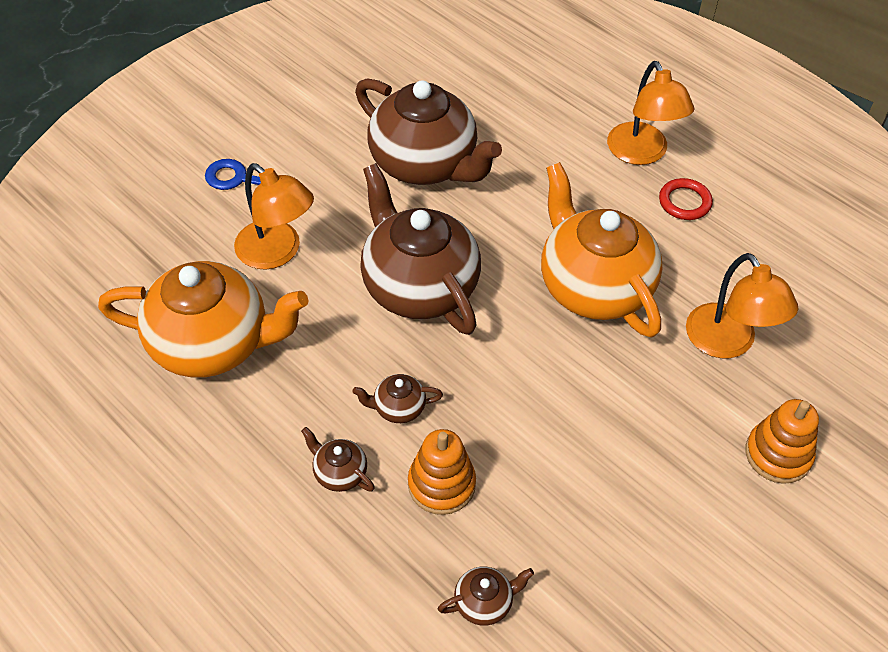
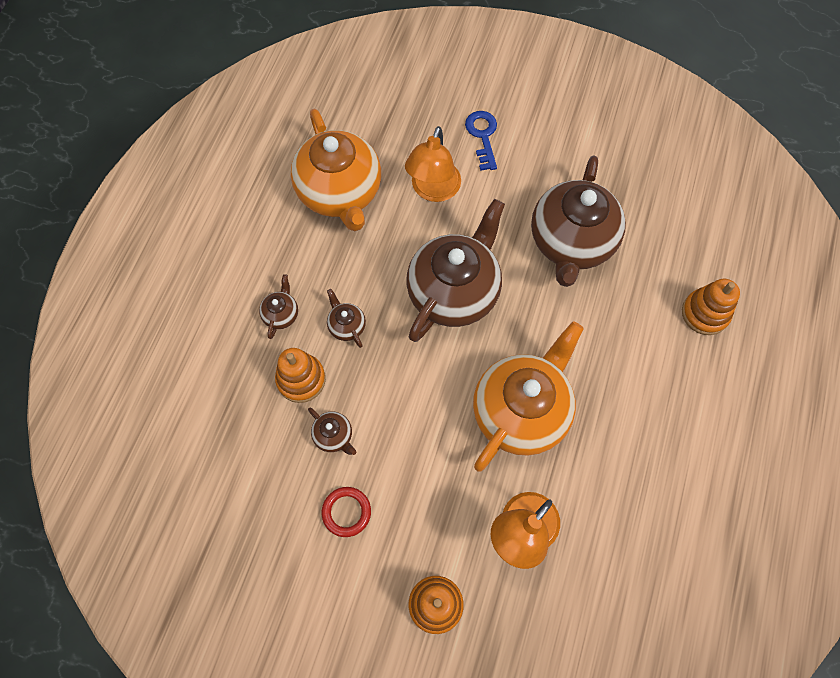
camera: 65 degrees right, 15 degrees up
(484, 602) = (228, 443): brown teapot -> brown teapot (334, 436)
(566, 101) = (705, 313): none -> orange stacking toy
(642, 153) = (684, 394): orange lamp -> none
(684, 202) = (650, 448): red ring -> red ring (346, 512)

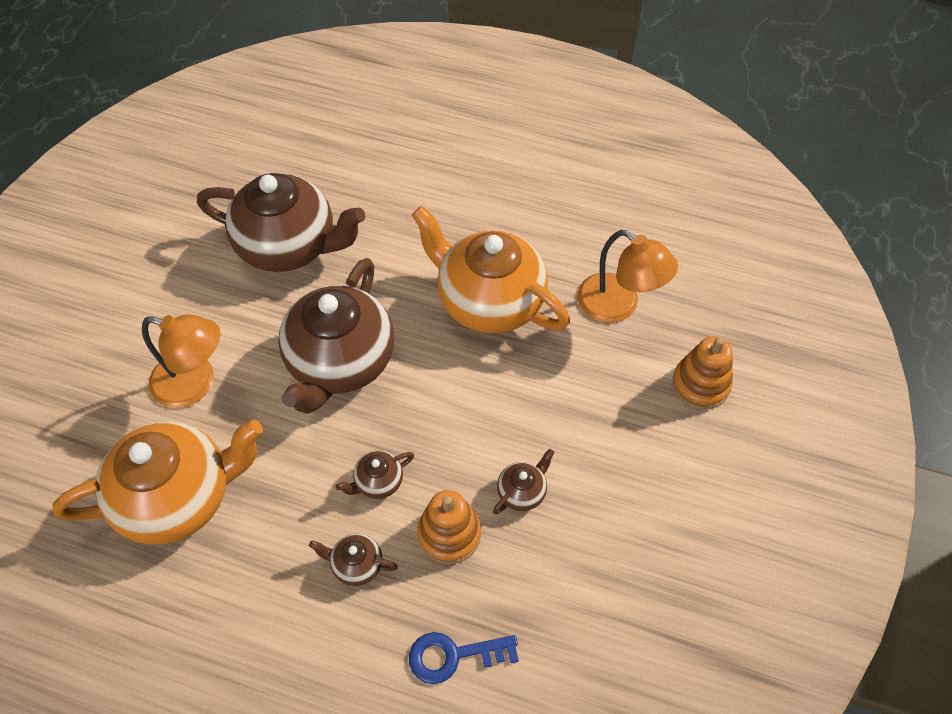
camera: 90 degrees left, 10 degrees down
(346, 512) = (612, 474): red ring -> none
(454, 291) = (340, 362): brown teapot -> brown teapot turned 105 degrees counterclockwise
(482, 136) = (124, 327): blue key -> blue key (454, 656)
(705, 313) = (384, 141): orange stacking toy -> none

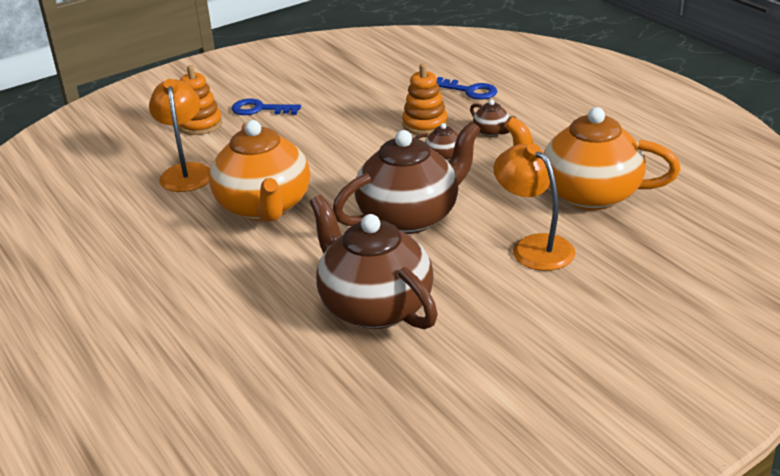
camera: 140 degrees left, 25 degrees down
(522, 491) = (363, 124): brown teapot -> none
(671, 451) = (260, 109): none -> blue key

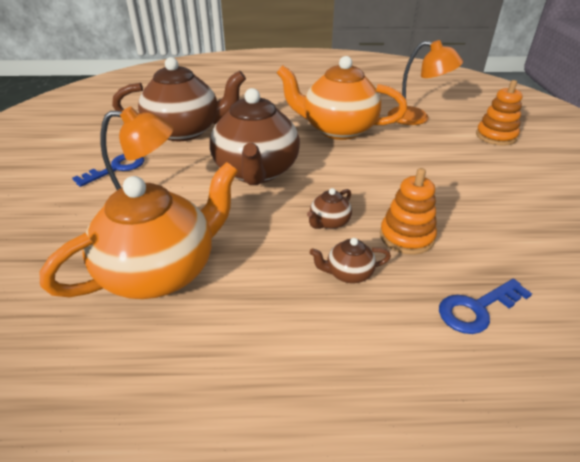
camera: 120 degrees right, 5 degrees up
(260, 109) = (511, 165): blue key -> blue key (116, 168)

